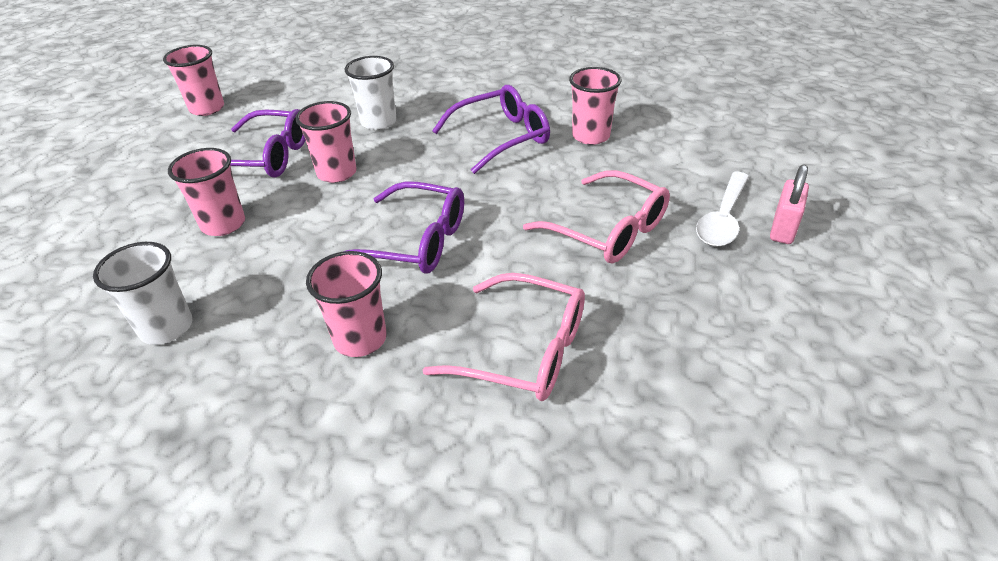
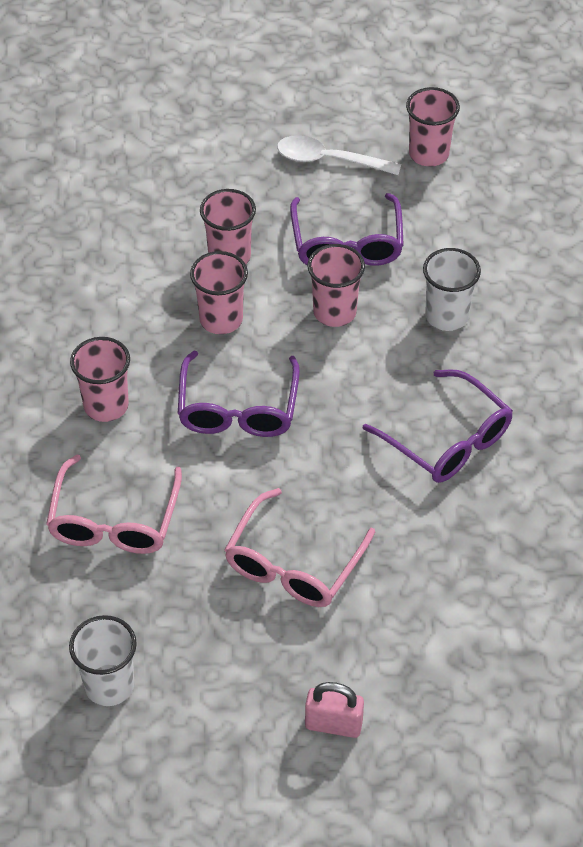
camera: 75 degrees right, 10 degrees up
(166, 327) = (94, 277): white cup -> white cup (109, 685)
(591, 136) = (477, 528): pink cup -> pink cup (221, 319)
(723, 218) = (339, 667): white spoon -> white spoon (329, 160)

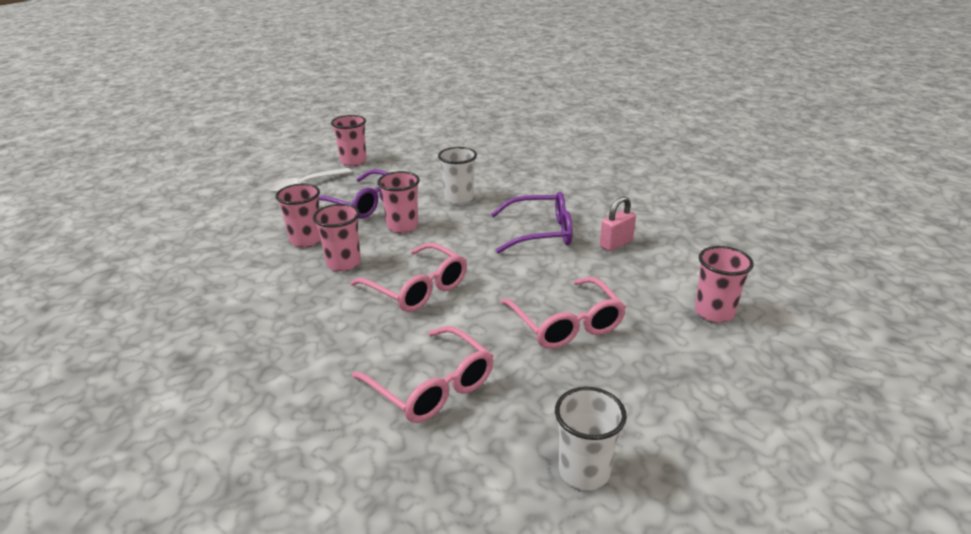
camera: 50 degrees left, 20 degrees down
(106, 405) = (331, 340): pink cup -> pink cup (714, 312)
(238, 408) = (417, 288): purple glasses -> pink glasses
(333, 724) = (720, 370): pink padlock -> pink padlock (616, 244)

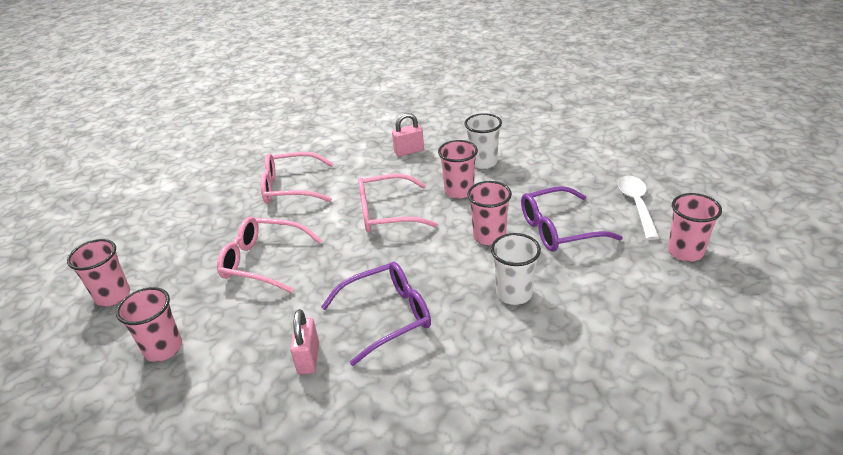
camera: 130 degrees right, 5 degrees up
(276, 330) = (409, 151): none -> pink padlock
(306, 240) = (515, 183): pink cup -> pink cup (113, 296)
(540, 232) = (387, 316): purple glasses -> purple glasses turned 150 degrees counterclockwise
(584, 471) = (176, 211): white cup -> white cup (483, 162)

